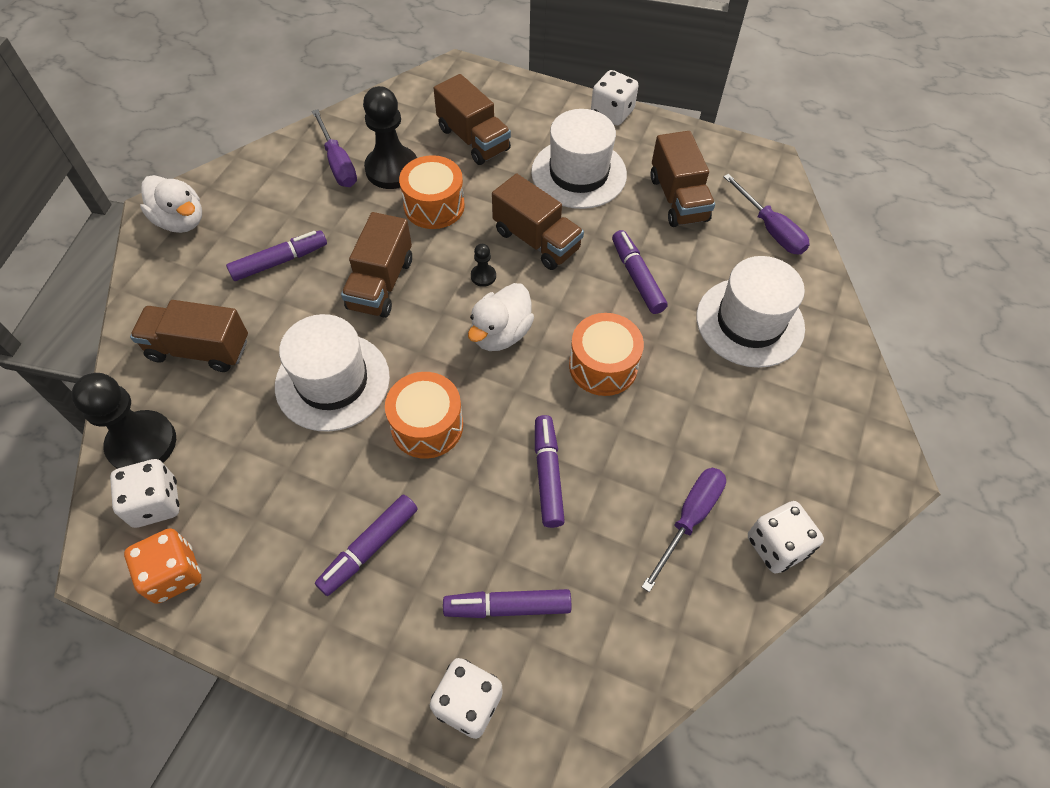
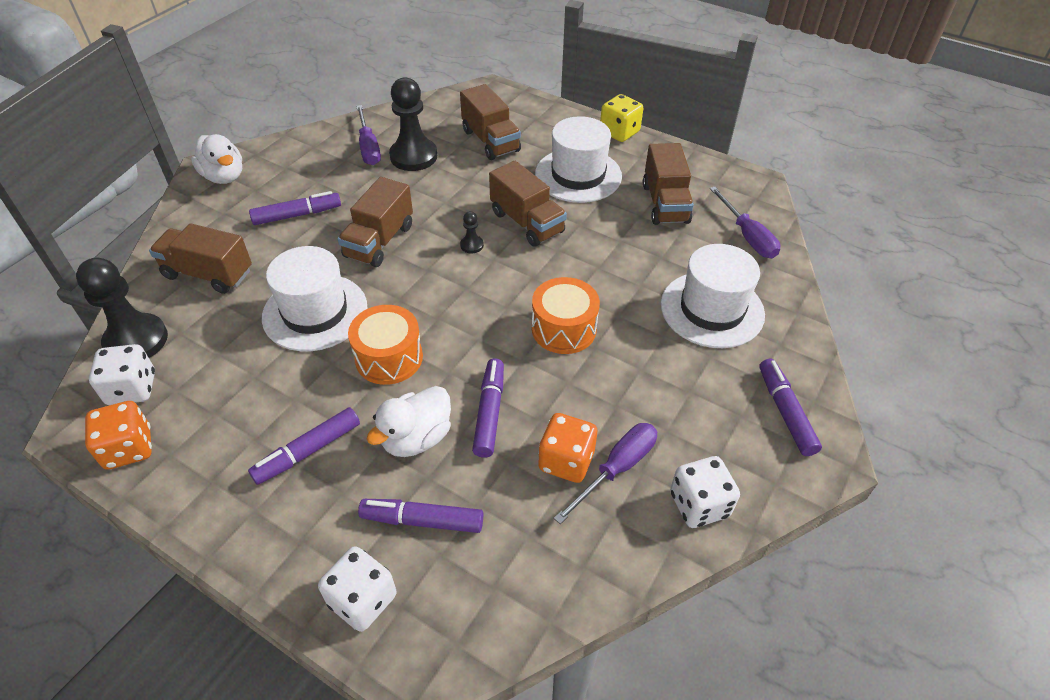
camera: 10 degrees right, 10 degrees down
(434, 206) = (442, 187): orange drum -> none
(501, 333) = (475, 292): white duck -> white duck (416, 438)
(612, 113) = (619, 132): white dice -> yellow dice
(637, 277) = (612, 261): purple marker -> purple marker (785, 412)
(637, 518) = (566, 461): none -> orange dice

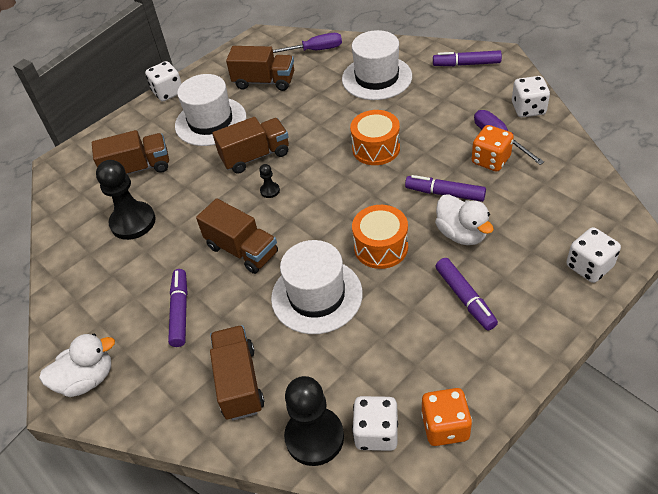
camera: 70 degrees left, 0 degrees up
(208, 274) = (239, 382): brown truck -> brown truck turned 135 degrees clockwise
(368, 147) = (101, 255): purple screwdriver -> none
(422, 520) = (531, 233): purple marker -> none
(619, 132) = (168, 92): yellow dice -> white dice

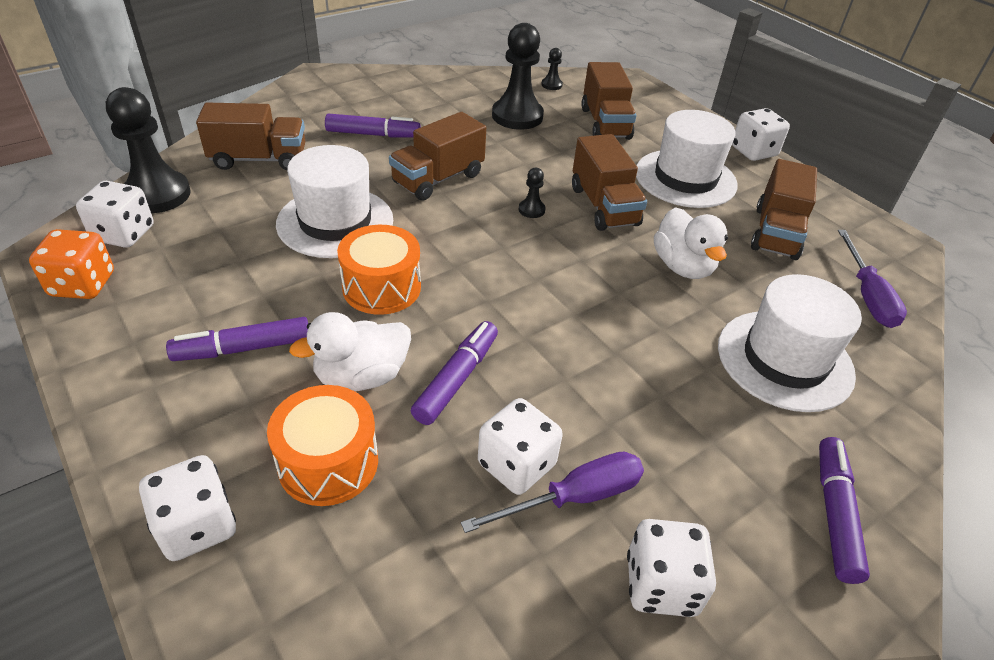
camera: 90 degrees right, 5 degrees down
(72, 210) = (551, 85): none -> black pawn
(87, 379) = (327, 86): white duck -> white duck (683, 266)
(376, 148) = (589, 322): orange drum -> orange drum (328, 462)
(490, 160) = (516, 464): orange dice -> white dice

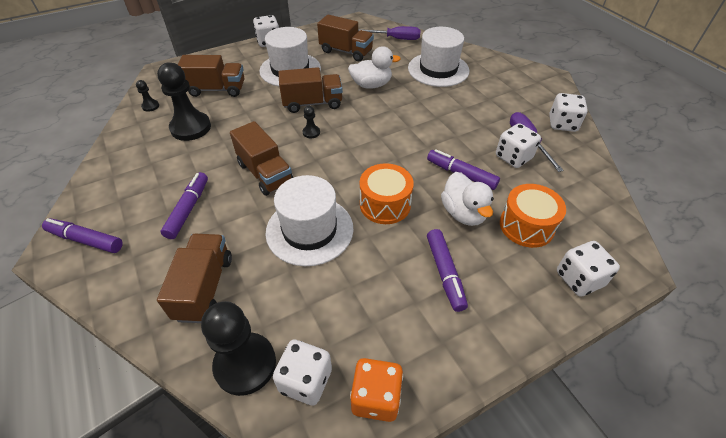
camera: 80 degrees left, 5 degrees up
(834, 514) = (519, 77): purple marker -> purple marker (86, 240)

